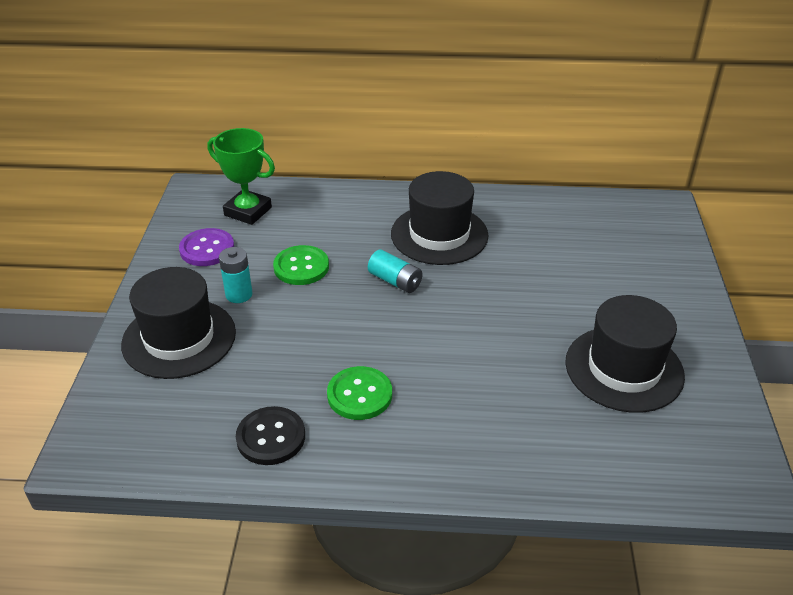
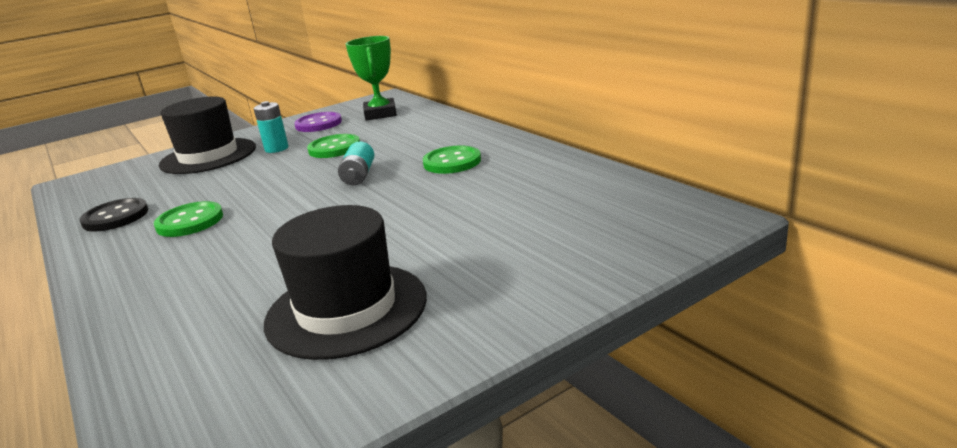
camera: 55 degrees right, 15 degrees down
(439, 234) = (452, 162): black hat -> green button

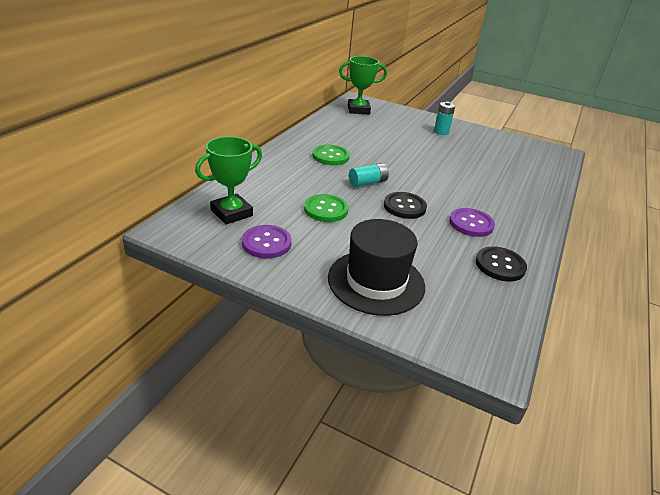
camera: 125 degrees left, 10 degrees up
(190, 221) = (471, 224): green button -> purple button
(276, 149) = (339, 242): turquoise battery -> turquoise battery (441, 132)
(281, 188) = (404, 207): none -> black button
(346, 309) = (478, 150): black hat -> none
(641, 208) = (358, 110): none -> green trophy

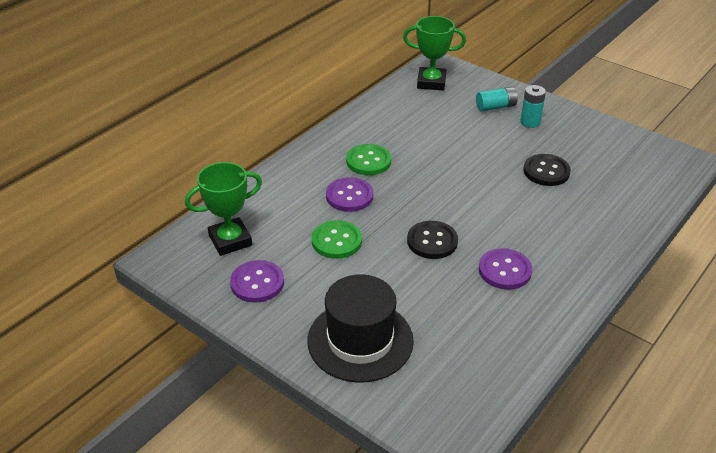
camera: 15 degrees right, 5 degrees up
(324, 179) = (349, 196): none -> purple button
(367, 183) = (400, 203): turquoise battery -> turquoise battery (496, 107)
(500, 265) = (513, 330): black button -> black button (546, 171)

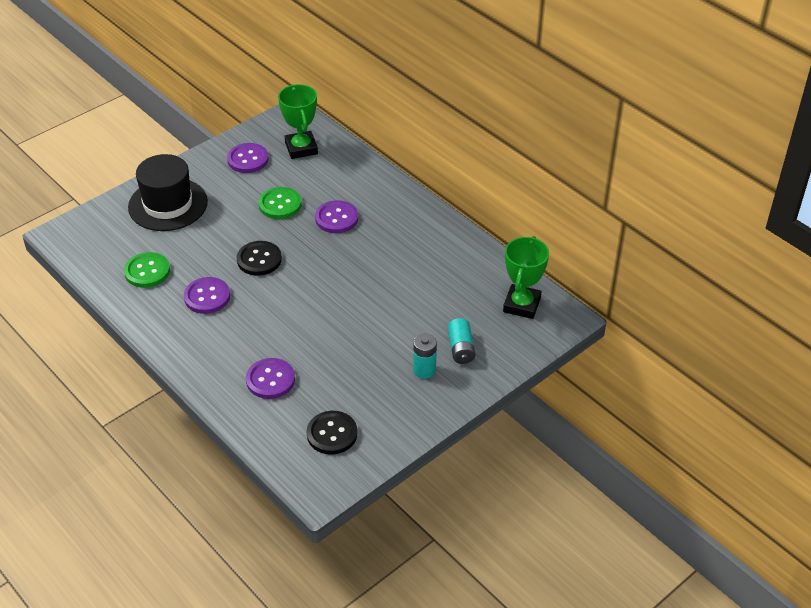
camera: 100 degrees right, 5 degrees up
(368, 161) = (385, 236): green button -> green button (147, 271)
(546, 171) = (333, 360): black button -> black button (332, 434)
(591, 205) = (270, 380): none -> purple button

